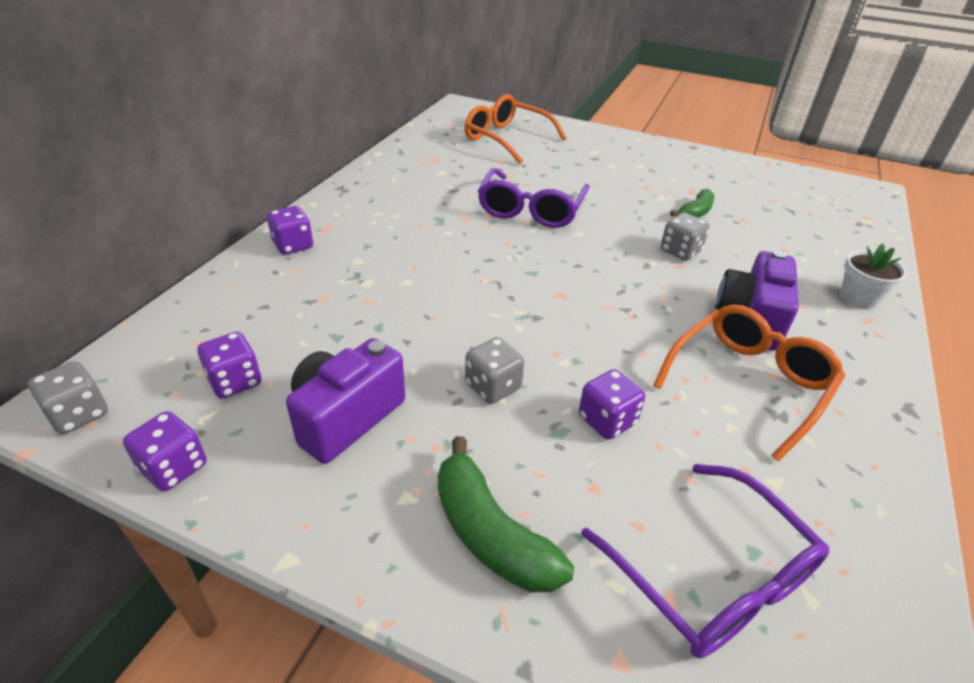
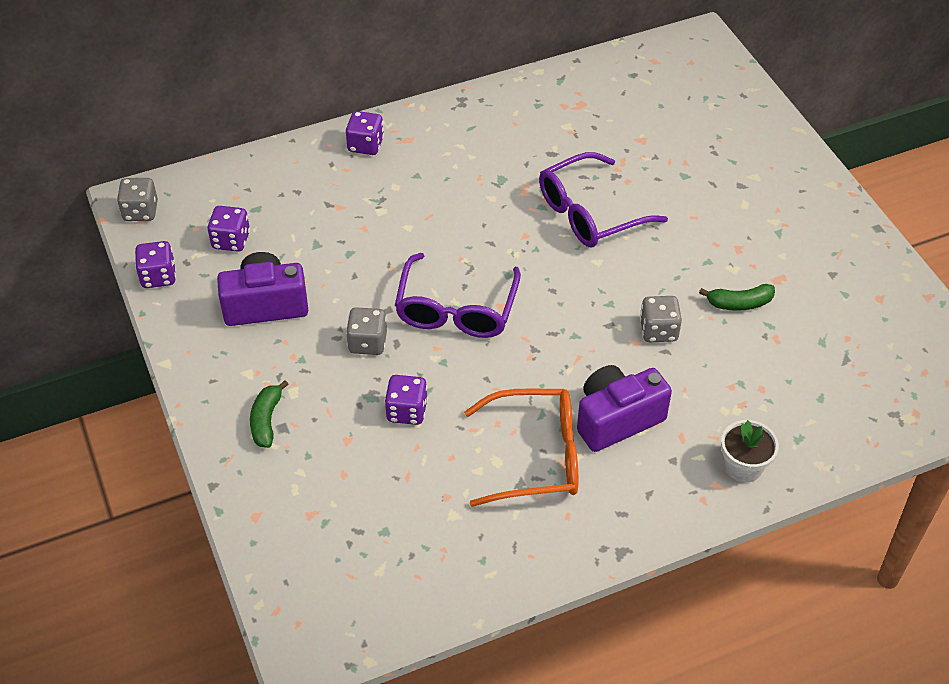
camera: 45 degrees right, 10 degrees up
(490, 533) = (266, 420): green banana -> green banana, size x0.62
(507, 139) = (685, 113): orange glasses -> none
(710, 574) = (346, 521): purple glasses -> purple glasses (456, 308)

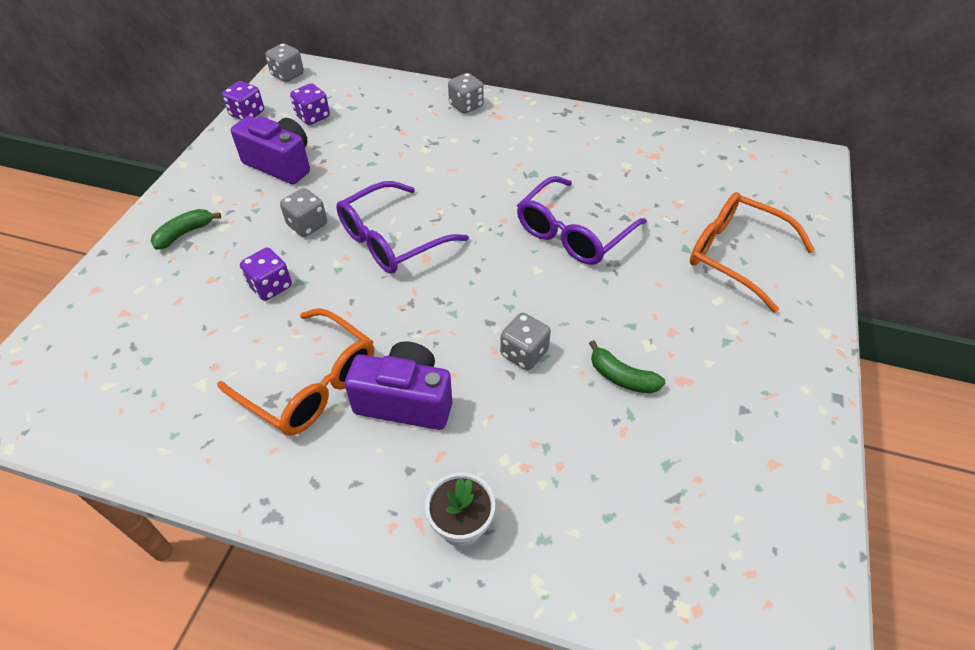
camera: 40 degrees right, 0 degrees up
(365, 145) = (466, 106): purple dice -> grey dice
(591, 212) = (574, 232): purple glasses -> purple glasses turned 60 degrees counterclockwise
(725, 160) = (737, 256): none -> orange glasses

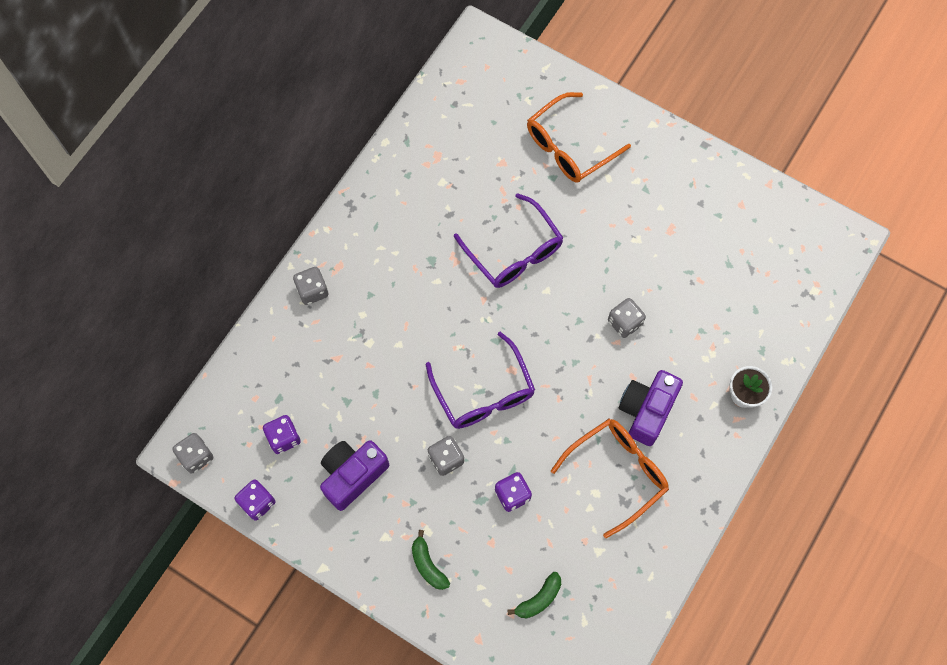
camera: 75 degrees left, 20 degrees up
(621, 377) = (659, 266): green banana -> green banana (539, 599)

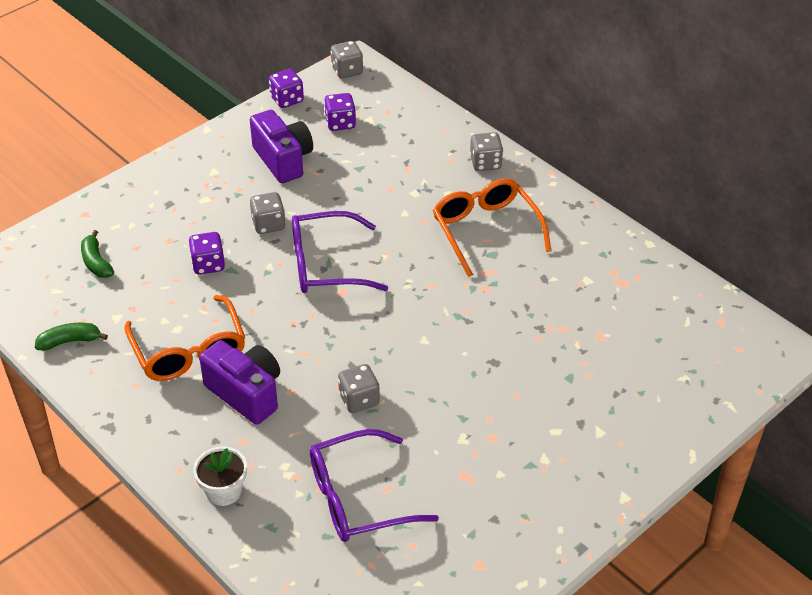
camera: 105 degrees right, 25 degrees down
(428, 565) = (172, 193): green banana -> green banana (70, 341)
(513, 251) = (482, 322): purple glasses -> purple glasses (359, 497)
(570, 146) = (609, 403): orange glasses -> orange glasses (486, 231)

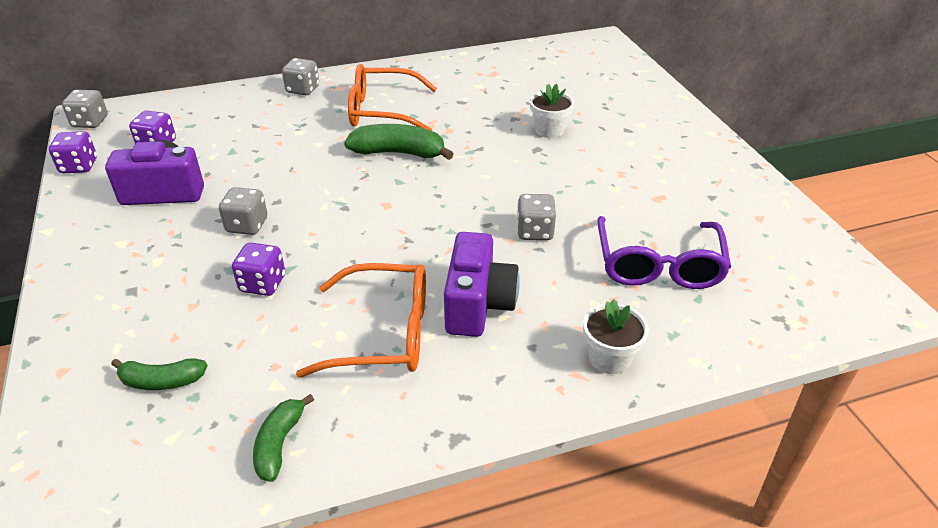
camera: 65 degrees left, 5 degrees down
(246, 393) = (478, 304): purple camera -> purple camera turned 120 degrees clockwise
(327, 265) = (342, 203): purple glasses -> none
(423, 269) = (399, 153): none -> green banana
(535, 361) = (549, 130): none -> white flower pot

